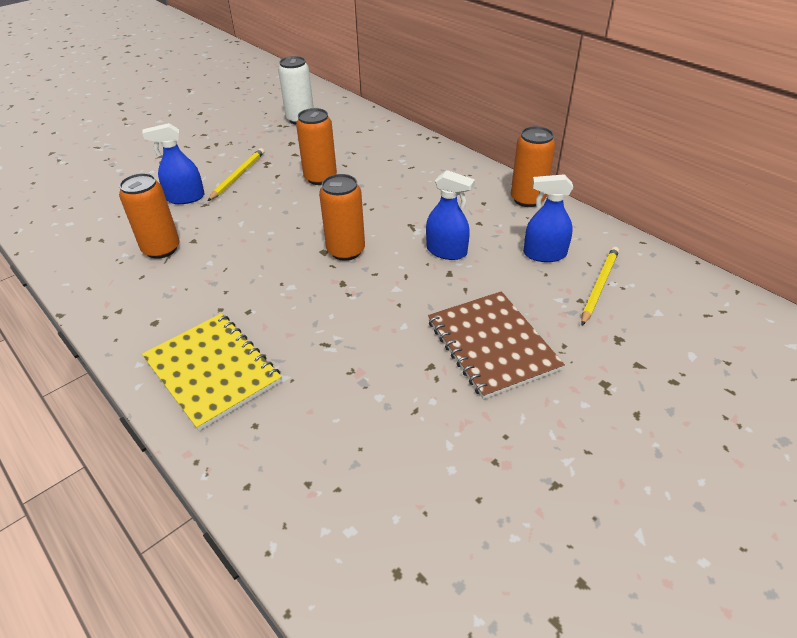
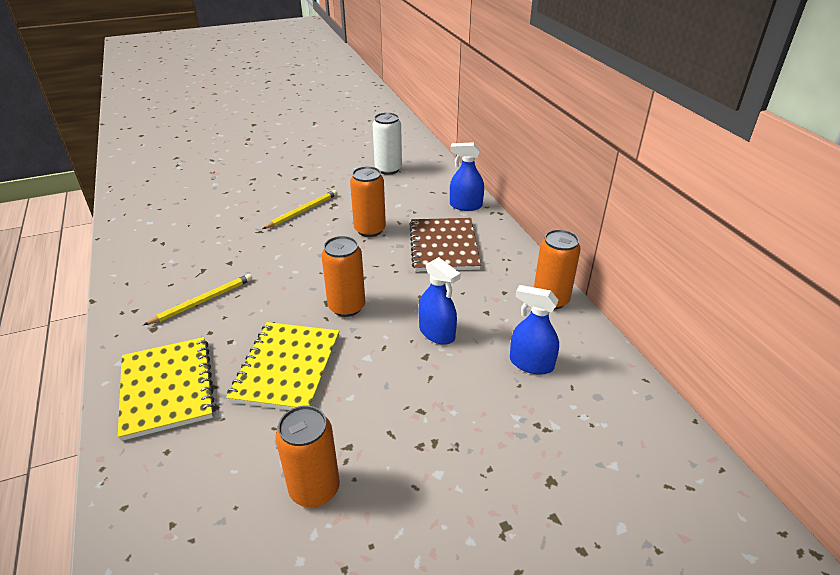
camera: 20 degrees right, 5 degrees down
(161, 249) = (200, 263): orange can -> orange can (314, 489)
(185, 198) = (248, 221): blue spray bottle -> blue spray bottle (465, 205)
(324, 318) = (286, 367): none -> yellow notebook
(492, 345) = (418, 444): brown notebook -> brown notebook (443, 246)
(599, 286) = (567, 415): yellow pencil -> yellow pencil (203, 301)

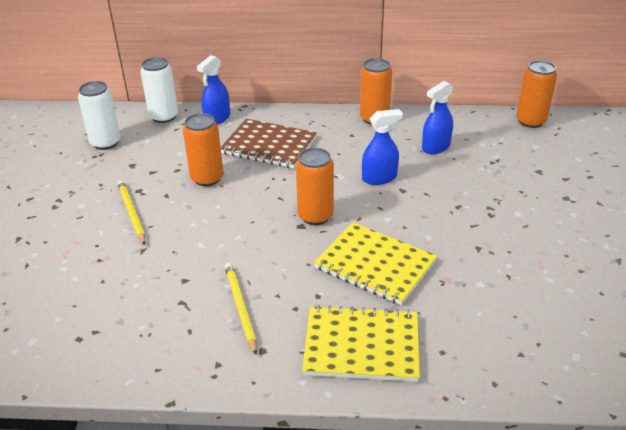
camera: 65 degrees left, 0 degrees up
(314, 489) = (511, 272): orange can -> orange can (530, 121)
(446, 180) = (164, 117): none -> white can

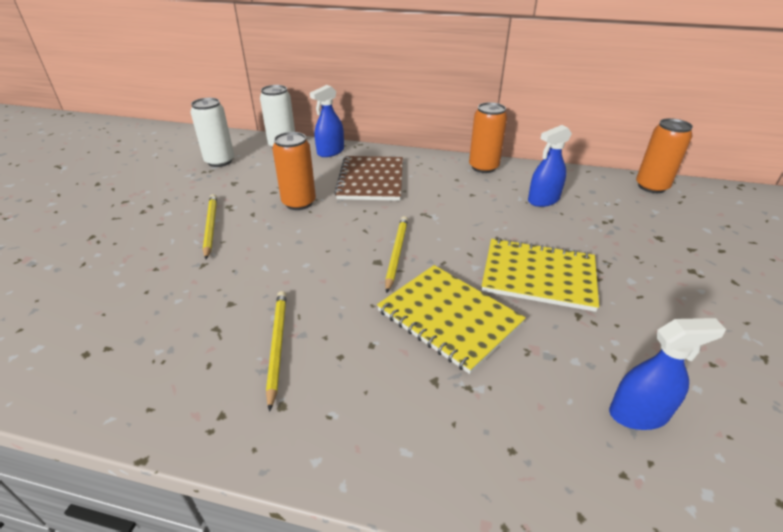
camera: 10 degrees right, 0 degrees up
(269, 145) = (371, 180): brown notebook -> brown notebook turned 60 degrees clockwise
(315, 216) = (396, 253): orange can -> yellow pencil
(361, 345) = (406, 421): yellow notebook -> yellow notebook (538, 276)
(379, 178) = (476, 223): blue spray bottle -> blue spray bottle (638, 413)

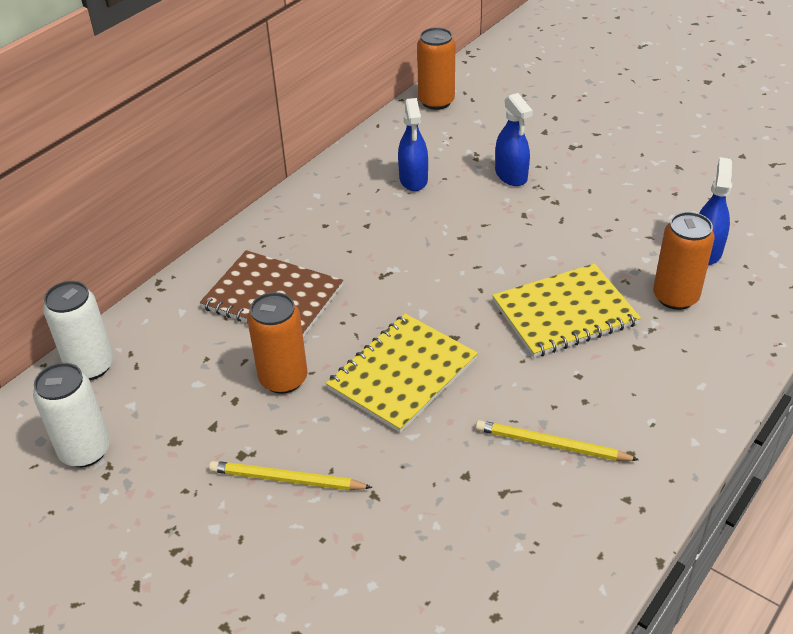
camera: 65 degrees left, 5 degrees up
(330, 152) = (158, 317): blue spray bottle -> blue spray bottle (511, 175)
(396, 253) = (446, 319): yellow pencil -> none
(483, 167) = (312, 194): orange can -> orange can (675, 297)
(538, 276) = (534, 235): yellow notebook -> yellow notebook (402, 374)

